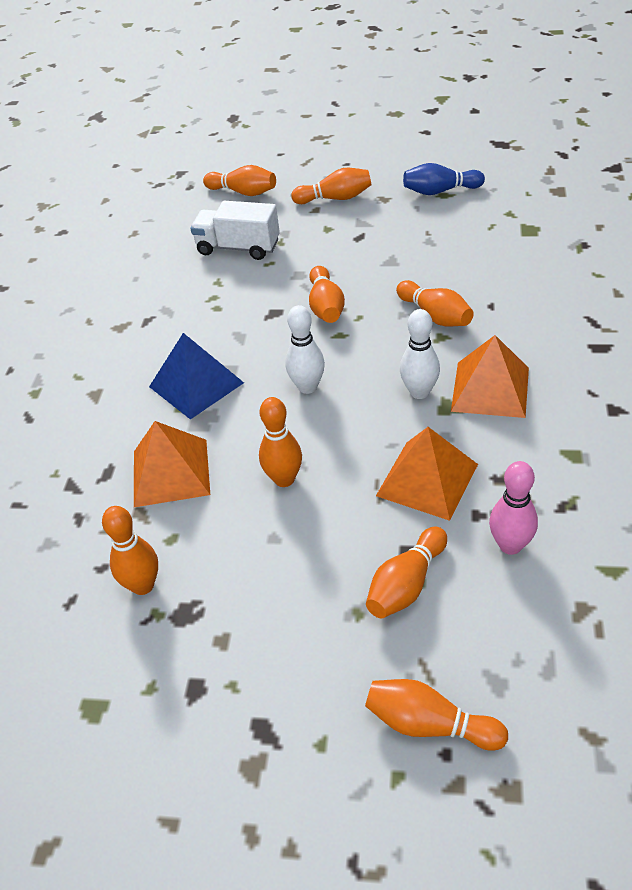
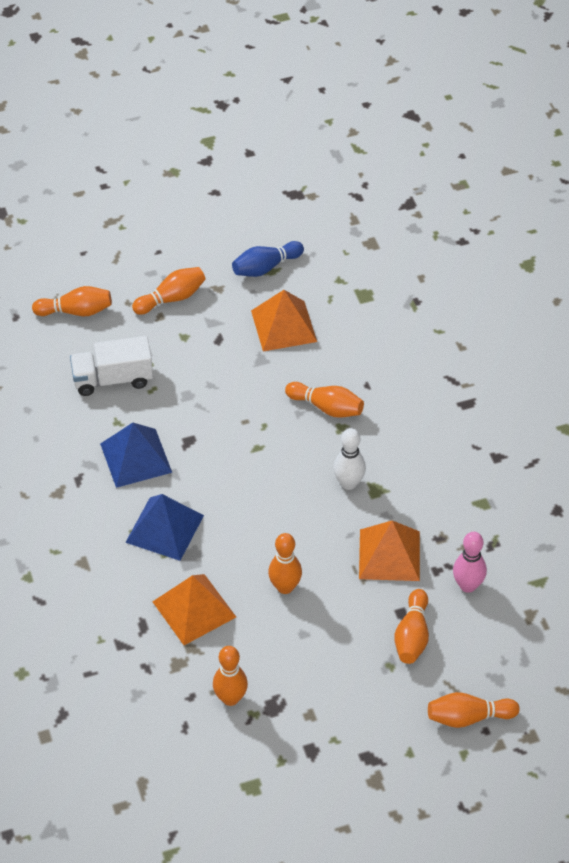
camera: 30 degrees left, 5 degrees up
(213, 315) = (136, 458): none -> blue pyramid
(307, 387) = (258, 504): white bowling pin -> none
(326, 306) = (230, 422): orange bowling pin -> none
(490, 389) = (401, 465): orange pyramid -> orange pyramid (284, 326)

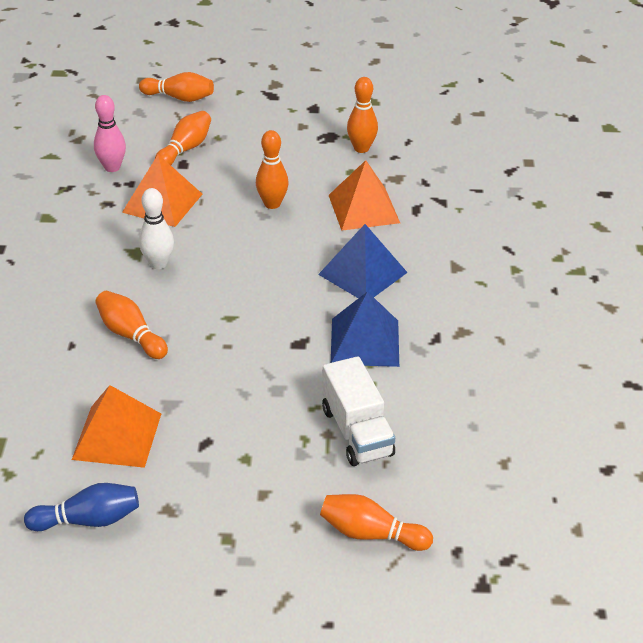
camera: 160 degrees left, 10 degrees down
(113, 379) = (357, 432): white truck -> white truck turned 60 degrees clockwise
(171, 298) = (236, 513): orange bowling pin -> none

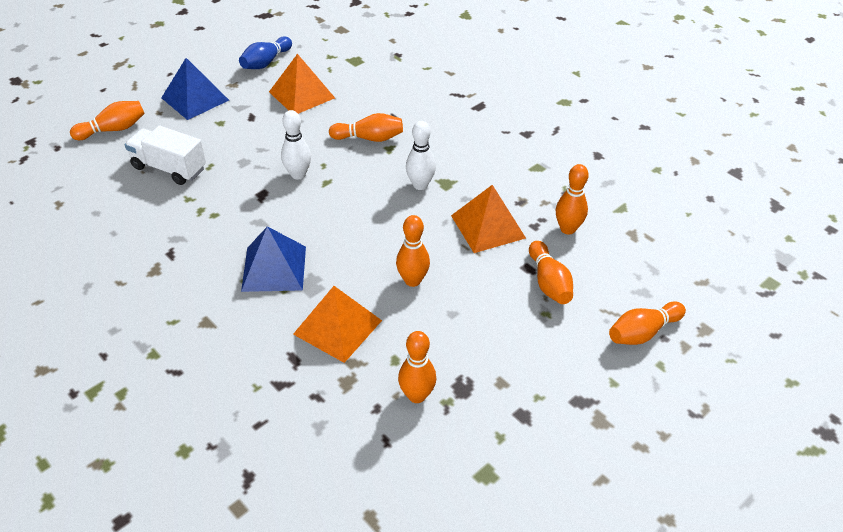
camera: 135 degrees right, 5 degrees up
(112, 167) = (567, 229): pink bowling pin -> orange bowling pin
(244, 341) = (298, 174): none -> white bowling pin
(365, 342) = (219, 220): blue pyramid -> blue pyramid (195, 99)

